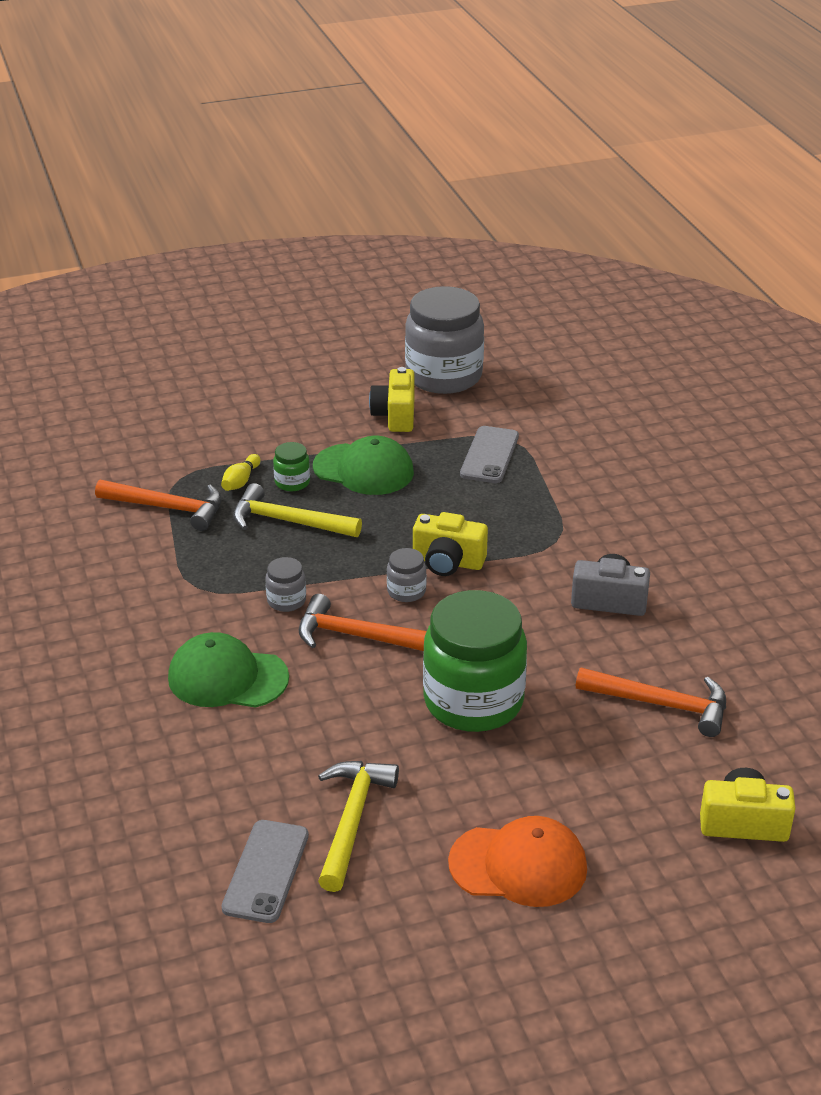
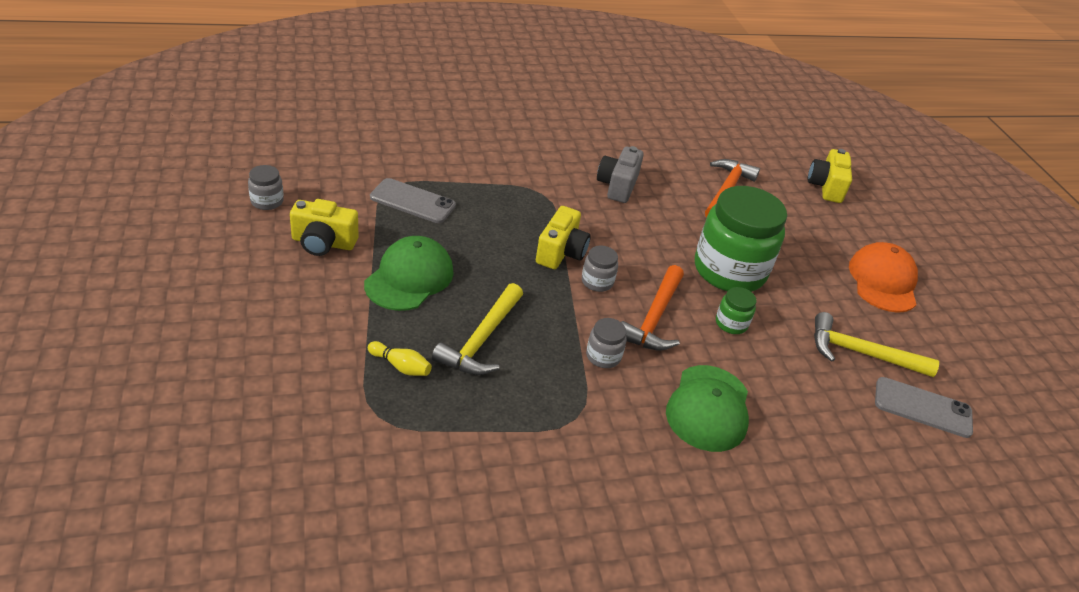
camera: 90 degrees left, 5 degrees up
(168, 508) = (434, 430): orange hammer -> none
(292, 482) = (415, 328): green jar -> green jar (731, 323)
(444, 376) = (267, 201): grey jar -> grey jar, size x0.42

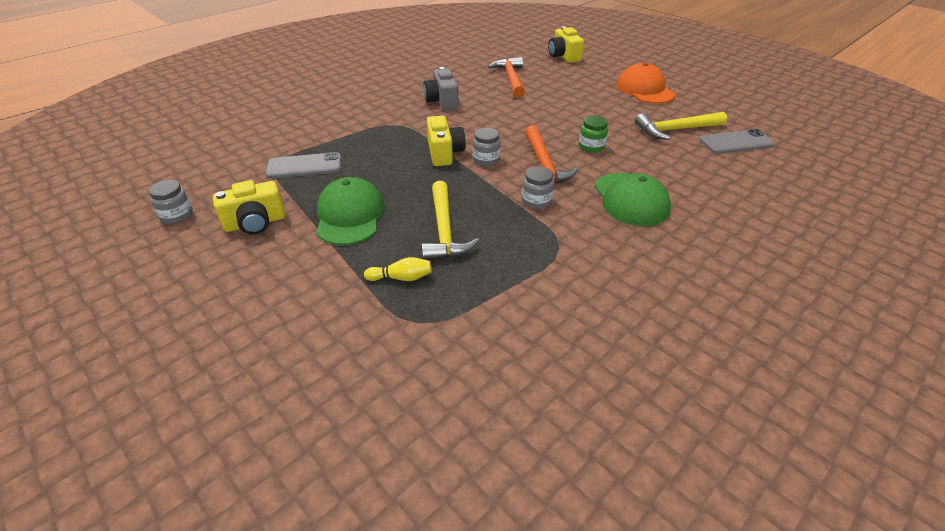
camera: 25 degrees left, 0 degrees up
(729, 271) = (558, 119): green jar -> none

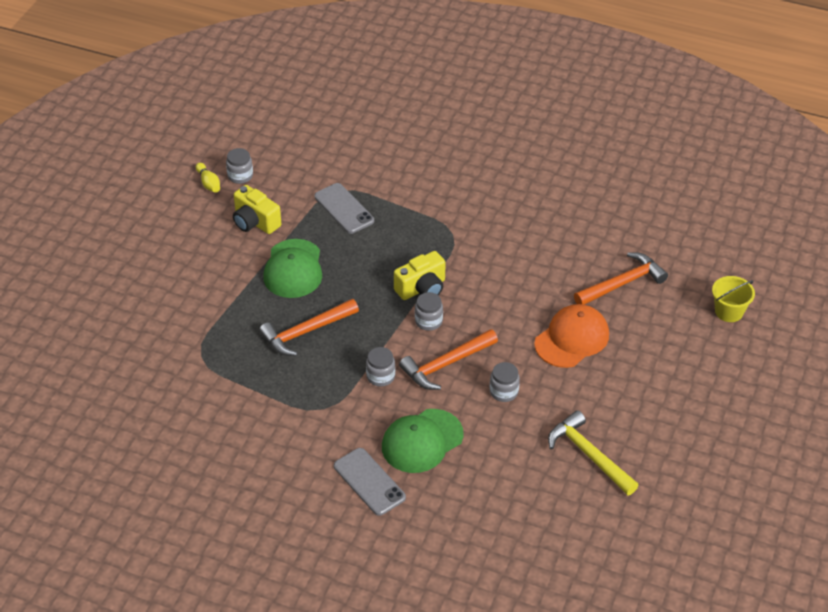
camera: 65 degrees right, 5 degrees up
(350, 216) = (293, 269): green cap -> green cap turned 120 degrees clockwise
(401, 278) = (239, 329): yellow bowling pin -> yellow bowling pin (208, 183)
(442, 101) = (524, 247): grey camera -> none
(444, 231) = (306, 332): yellow hammer -> orange hammer
(563, 56) = (729, 311): yellow camera -> yellow bucket
(591, 146) = (504, 392): green jar -> grey jar
(644, 90) = (680, 410): orange cap -> orange cap (572, 339)
(736, 142) = (593, 512): grey phone -> grey phone (369, 482)

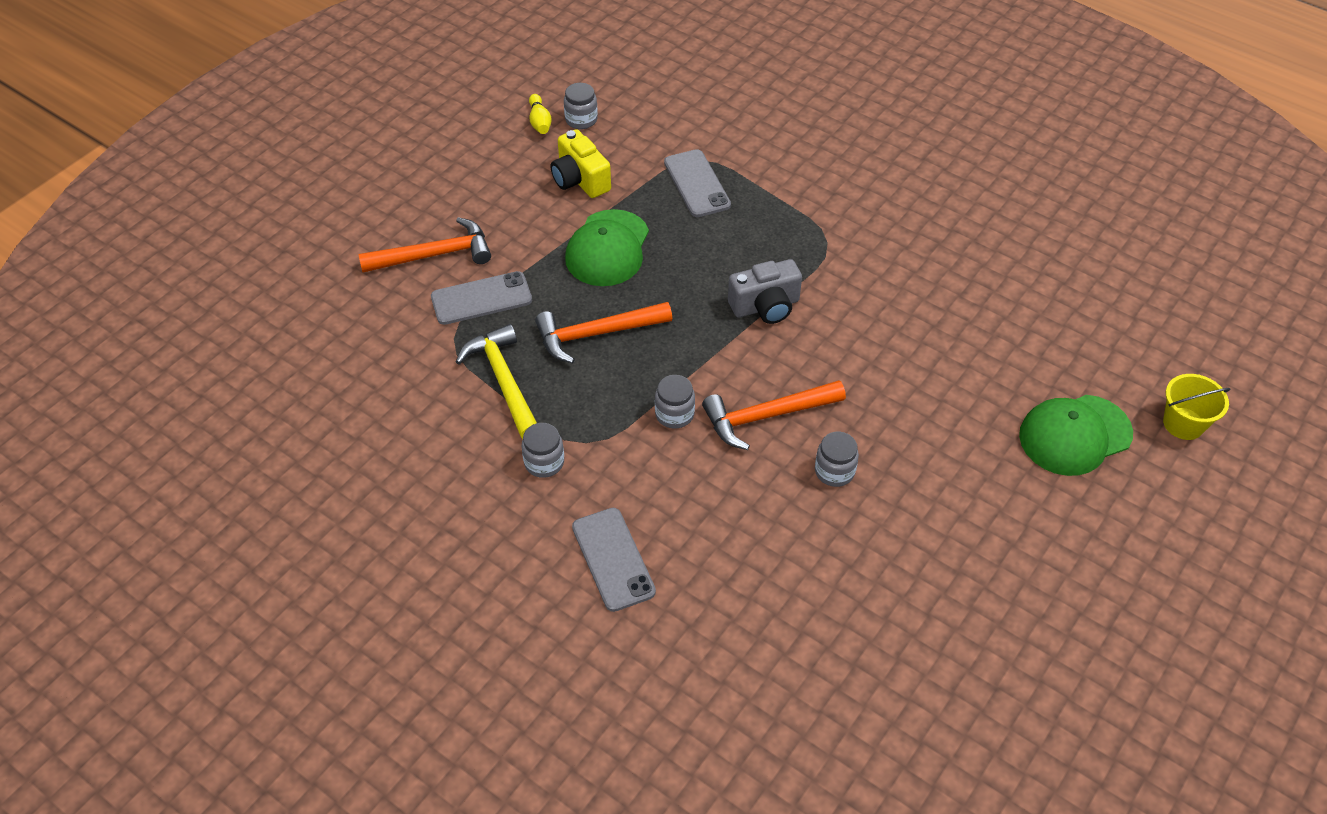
camera: 15 degrees right, 5 degrees up
(211, 323) = (481, 298): none -> grey phone
(422, 288) = (765, 306): yellow camera -> grey camera
(422, 441) = (702, 517): green cap -> green cap (1075, 435)
(428, 321) = (761, 352): grey jar -> grey jar (544, 462)
(572, 339) = (949, 416): orange cap -> none
(589, 455) = (929, 590): yellow hammer -> yellow hammer (503, 381)
(622, 283) = (1040, 353): orange hammer -> orange hammer (434, 255)

